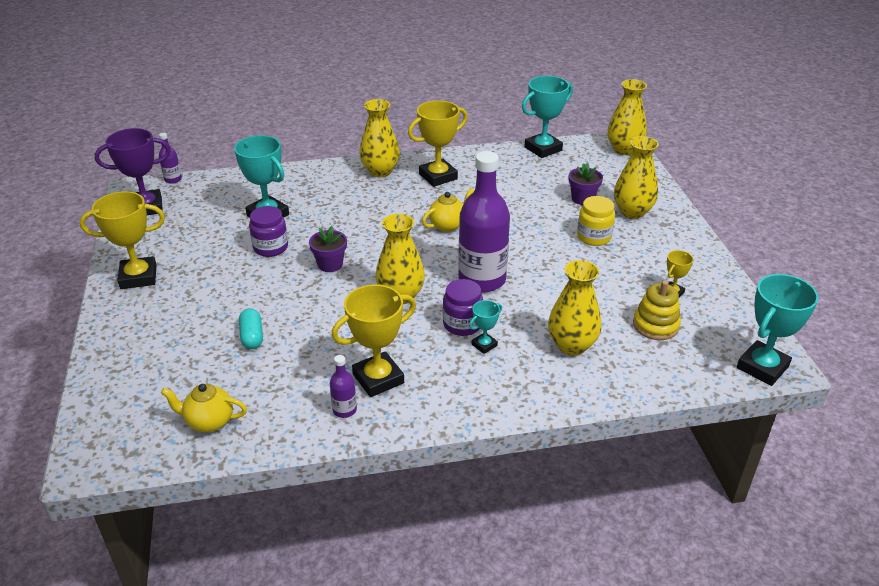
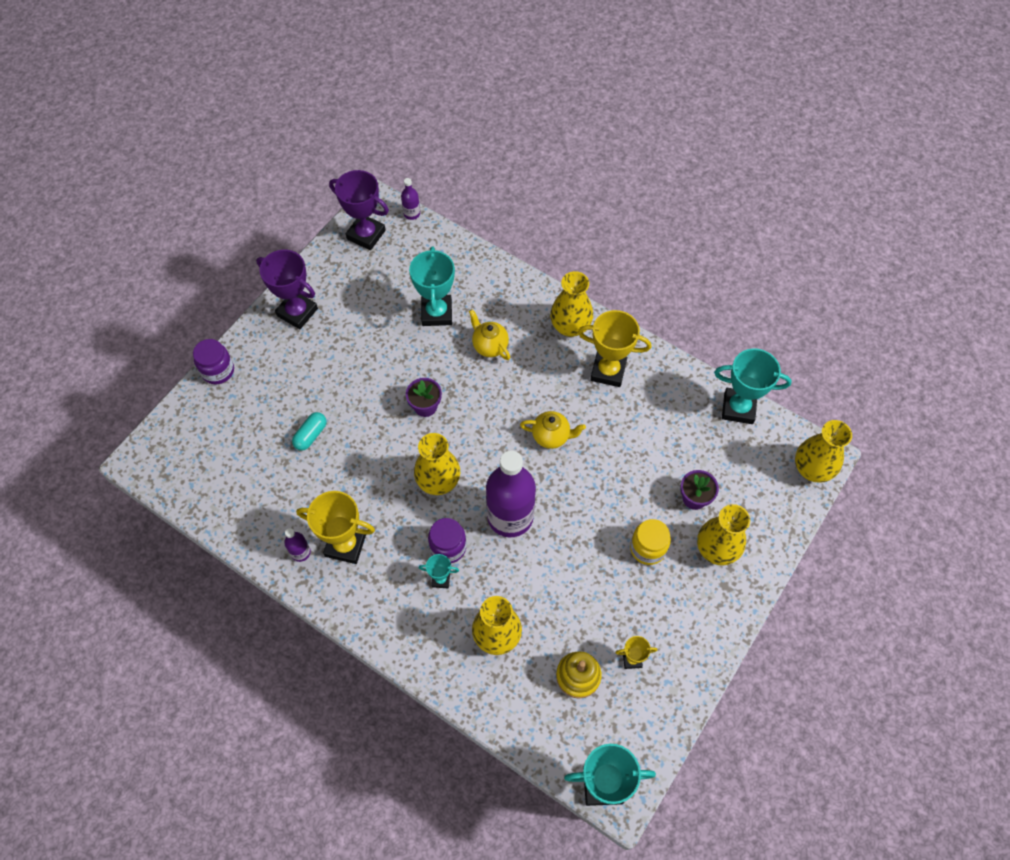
camera: 45 degrees right, 25 degrees up
(138, 277) = (297, 312): yellow trophy -> purple trophy
(209, 422) = (222, 489): yellow teapot -> yellow teapot (489, 346)
(270, 248) = (404, 353): purple jar -> purple jar (218, 371)

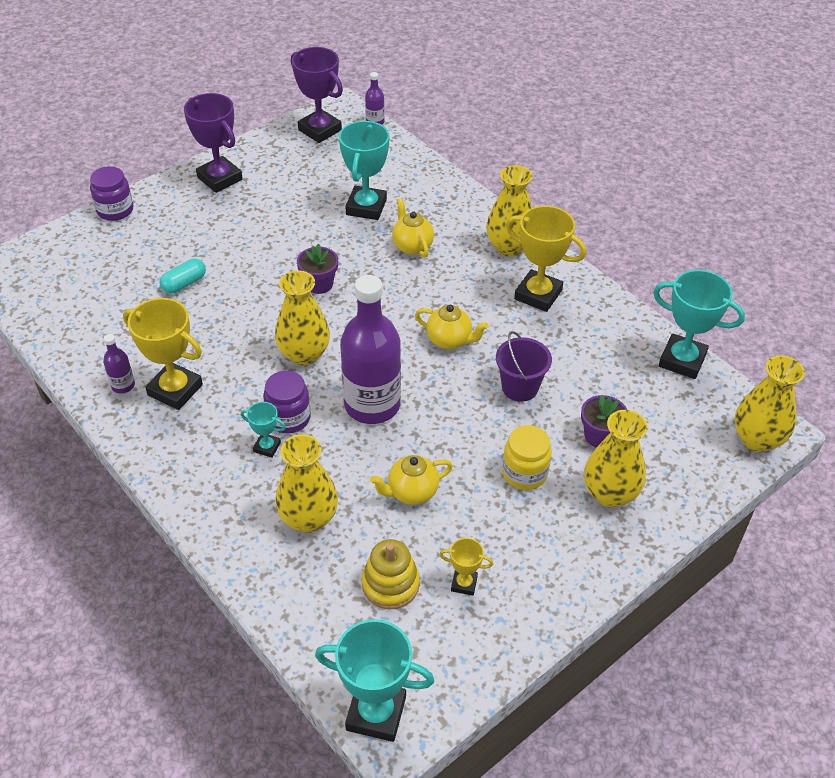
camera: 15 degrees right, 15 degrees down
(567, 590) = (411, 492): none -> yellow teapot
(620, 468) = (520, 387): none -> purple bucket

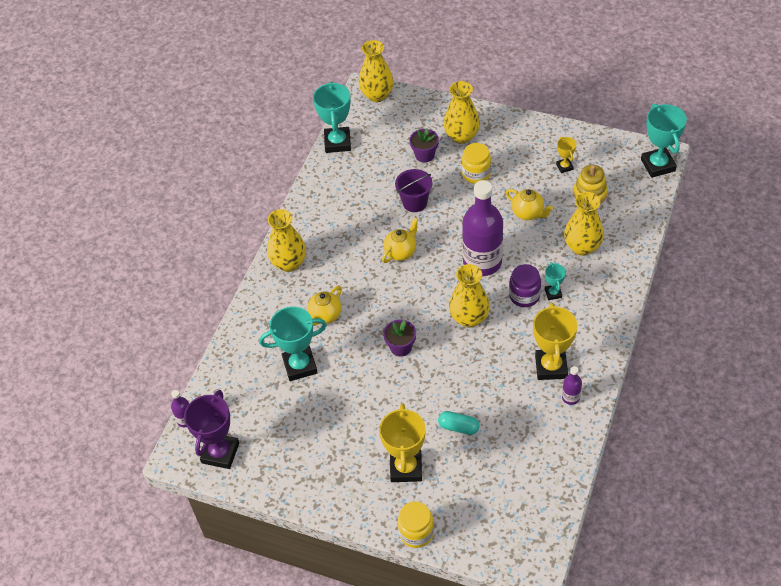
camera: 115 degrees left, 5 degrees up
(115, 210) = (416, 532): purple jar -> yellow jar
(220, 178) = (329, 484): purple trophy -> none
(450, 340) = (401, 252): yellow teapot -> yellow teapot turned 45 degrees clockwise
(538, 295) = (327, 228): yellow trophy -> yellow trophy (406, 468)

